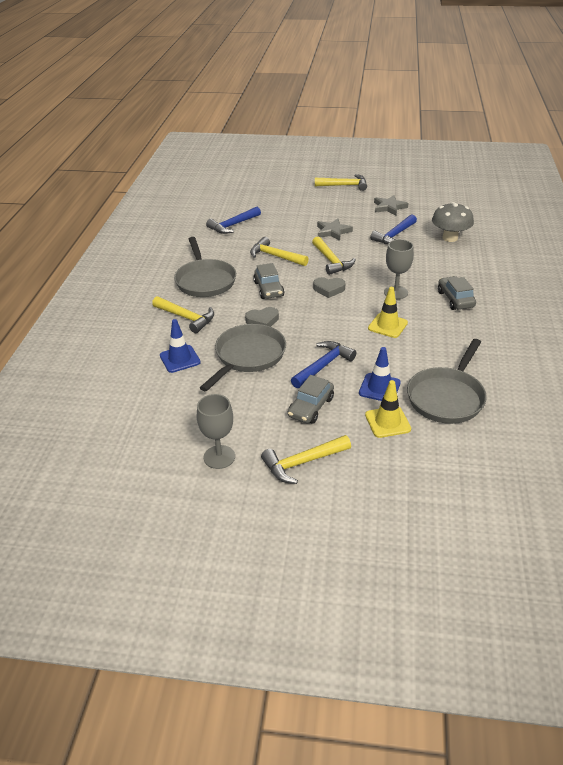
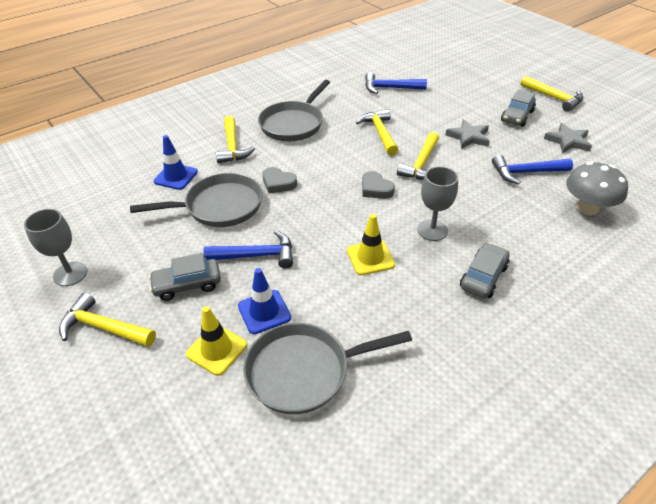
camera: 45 degrees right, 5 degrees up
(268, 289) = (327, 159): grey car -> grey car (517, 116)

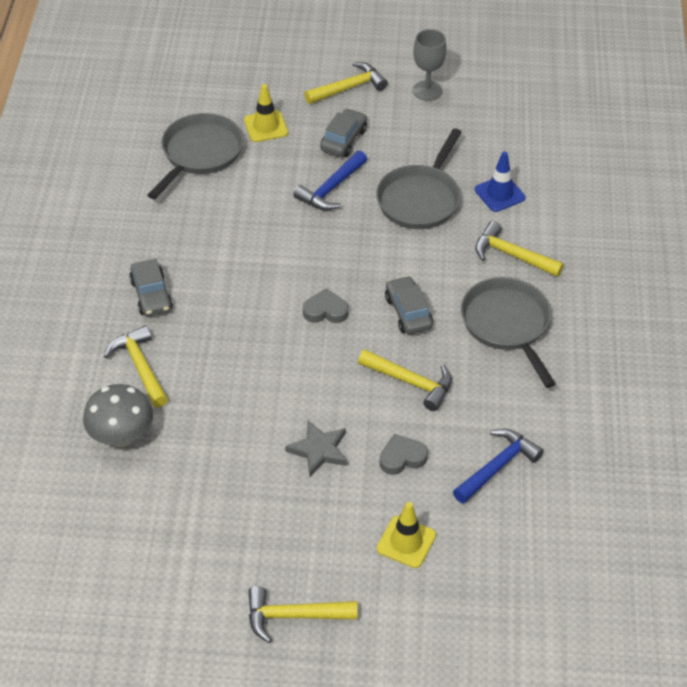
camera: 130 degrees right, 5 degrees up
(264, 312) = (270, 163): blue traffic cone -> none
(278, 183) = (411, 252): grey heart -> grey heart (402, 458)
(370, 257) = (250, 248): yellow traffic cone -> yellow traffic cone (406, 542)
(421, 164) = (321, 372): yellow hammer -> yellow hammer (140, 367)
(432, 230) = (231, 306): grey goblet -> none
(517, 116) = (303, 534): grey car -> grey car (408, 312)
(526, 173) = (214, 440): blue hammer -> none
(568, 141) = (211, 531): grey star -> none

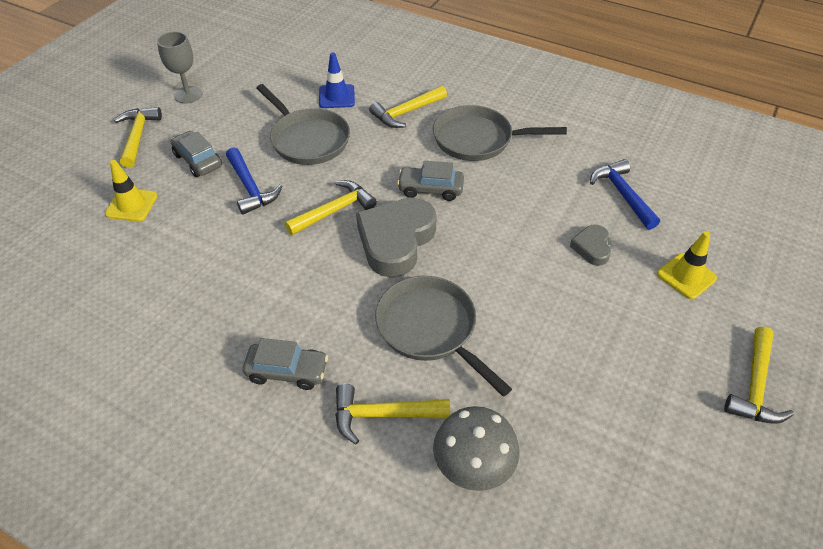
camera: 65 degrees left, 0 degrees up
(199, 154) = (121, 266): grey pan -> grey pan (430, 329)
(319, 450) = (561, 301): grey star -> none
(325, 311) = (396, 241): grey heart -> grey heart, size x2.02
(411, 382) = (510, 214): yellow hammer -> yellow hammer (334, 210)

